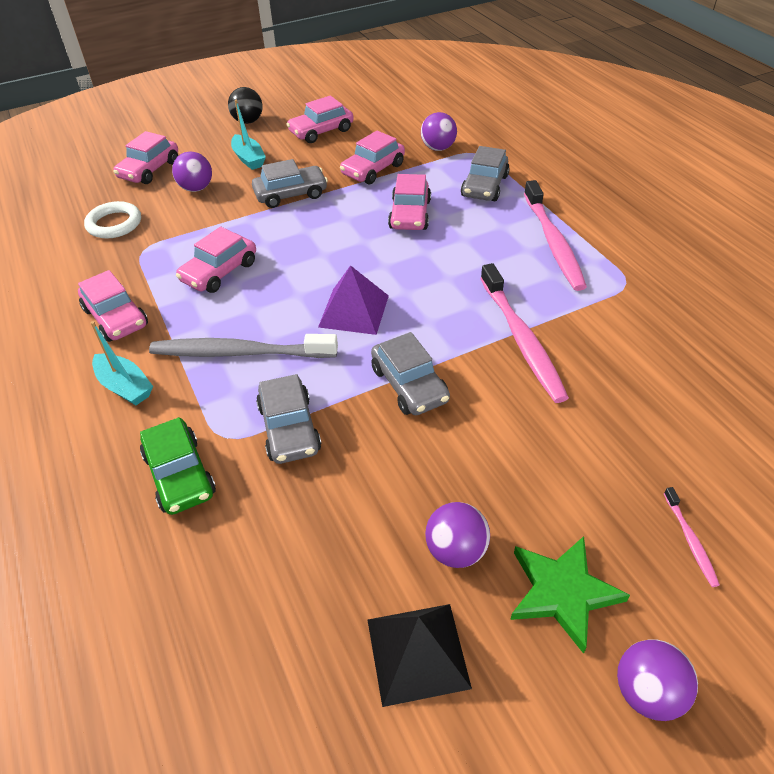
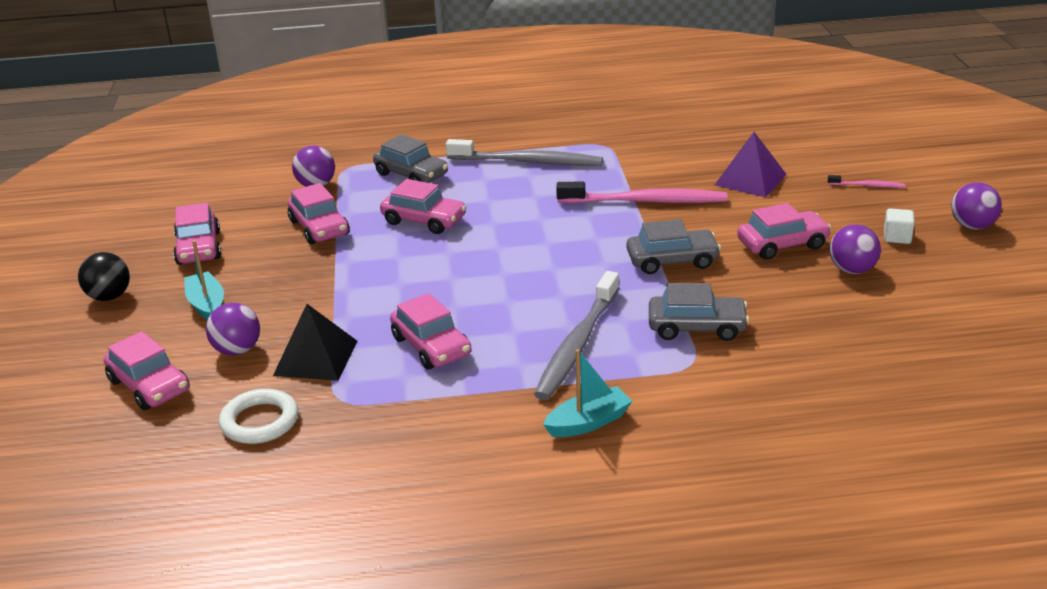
camera: 70 degrees left, 15 degrees down
(116, 318) = (464, 425): pink car -> pink car (782, 244)
(180, 475) = (728, 393): green car -> none
(248, 159) = (207, 305): turquoise boat -> turquoise boat turned 105 degrees counterclockwise
(291, 194) = (318, 284): grey car -> none
(354, 311) = (555, 273): purple pyramid -> purple pyramid (750, 179)
(418, 653) = (933, 299): black pyramid -> black pyramid (316, 358)
(553, 242) = (528, 162): pink toothbrush -> grey toothbrush
(562, 592) = (897, 237): green star -> white cube

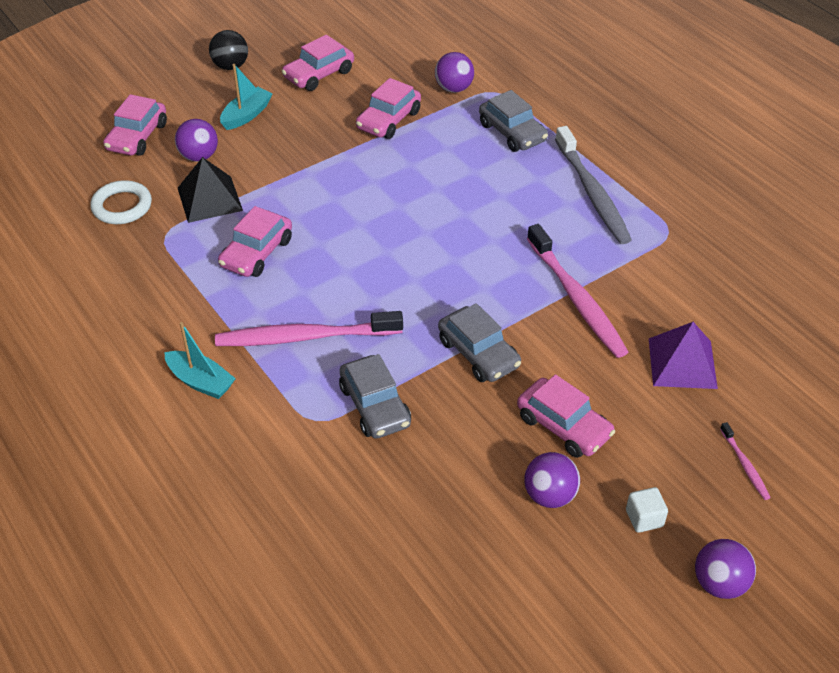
camera: 60 degrees right, 15 degrees up
(411, 175) = (512, 132): grey car -> grey car turned 45 degrees counterclockwise
(424, 220) = (440, 172): pink car -> none
(577, 345) = (305, 337): grey toothbrush -> pink toothbrush

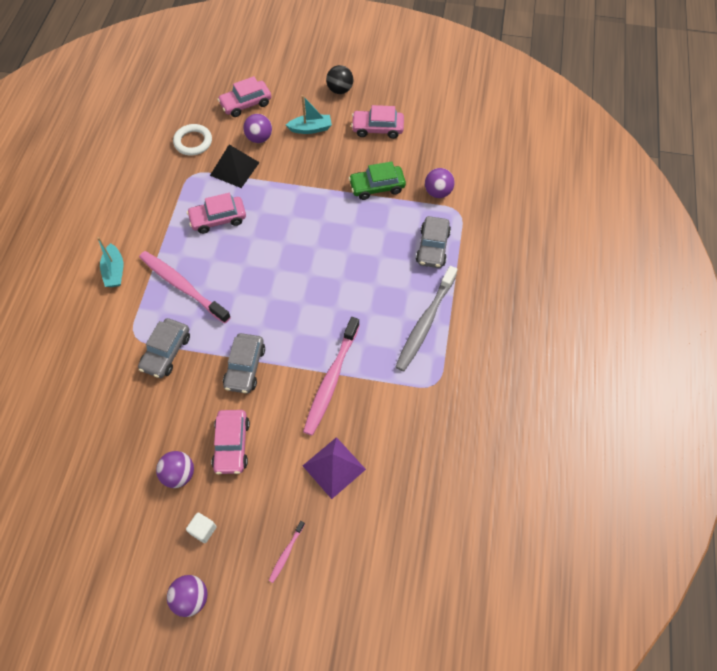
camera: 45 degrees right, 15 degrees up
(388, 120) = (377, 187): pink car -> green car

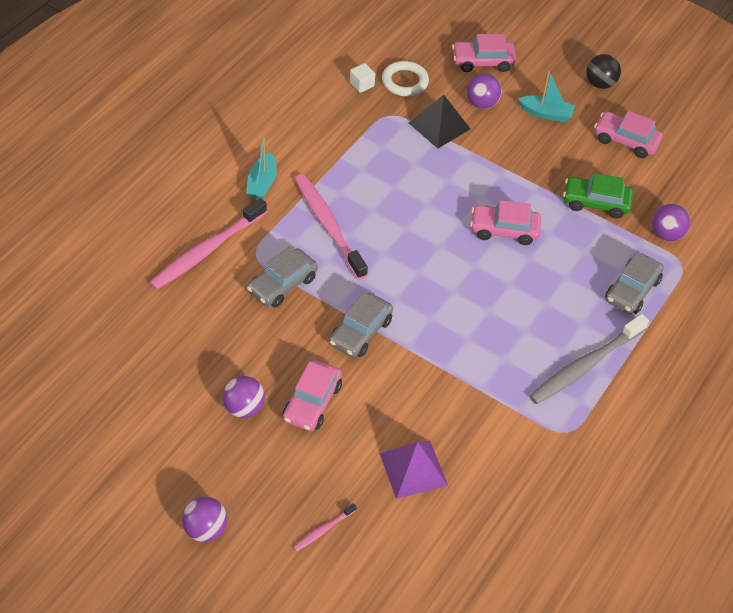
camera: 20 degrees right, 10 degrees down
(203, 530) = (246, 471): white cube -> white cube (362, 85)
(218, 219) = (397, 171): pink car -> pink car (504, 230)
(331, 380) = (450, 382): pink toothbrush -> pink toothbrush (207, 251)

